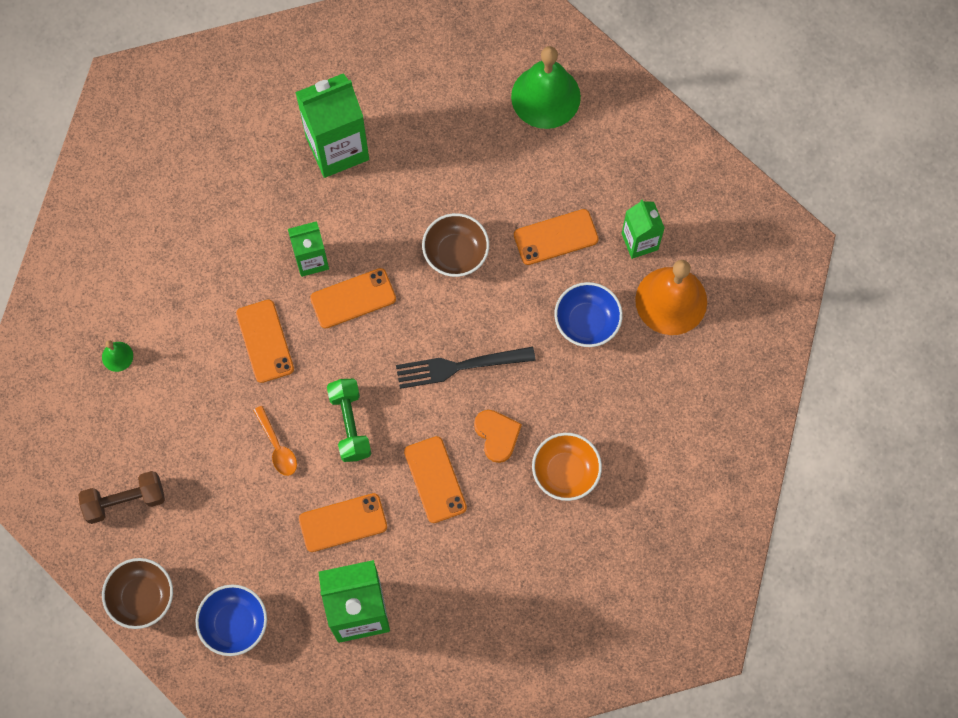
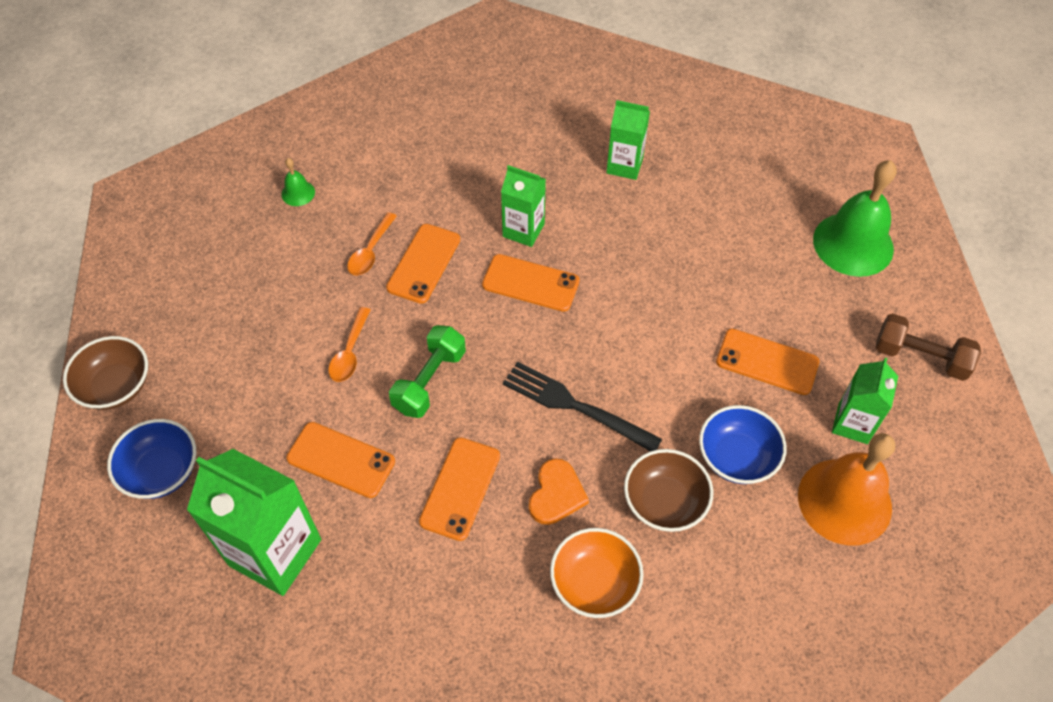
camera: 40 degrees right, 15 degrees down
(125, 501) = (187, 301): brown dumbbell -> brown dumbbell (920, 357)
(218, 361) = (371, 251): none -> orange spoon
(337, 148) = (624, 165): green carton -> green carton, size x0.58
(456, 253) = (657, 310): brown bowl -> brown bowl (664, 502)

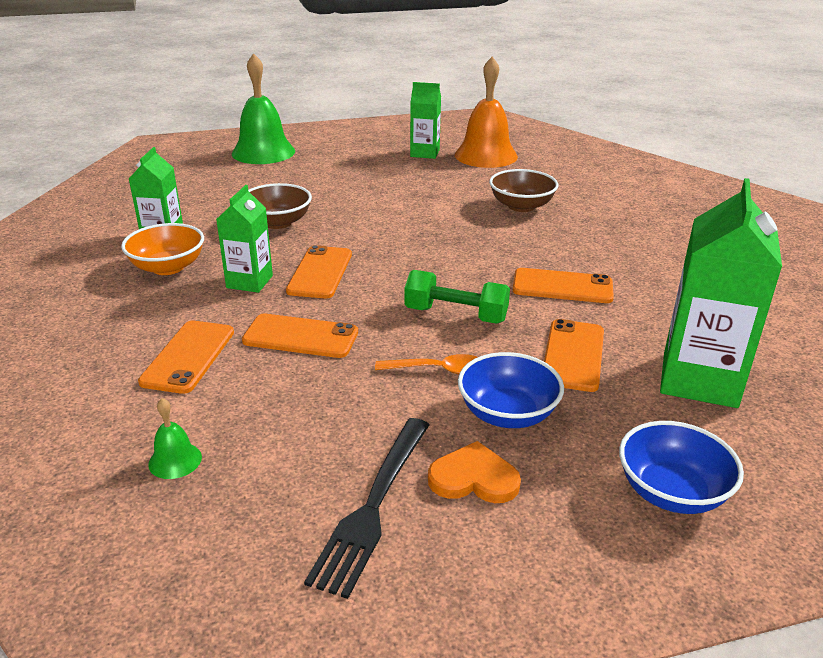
camera: 100 degrees left, 25 degrees down
(116, 386) = (575, 583): brown bowl -> brown bowl (277, 222)
(371, 251) = (284, 377): orange spoon -> none
(556, 494) = (540, 245): orange heart -> orange heart (474, 478)
(574, 406) = (452, 243): black fork -> black fork (373, 507)
(594, 583) = (603, 226): orange bowl -> orange bowl (168, 267)
(737, 457) = (470, 185): blue bowl -> blue bowl (507, 414)
(767, 362) = (382, 177): orange phone -> orange phone (188, 357)
(920, 357) = (363, 136): brown dumbbell -> none

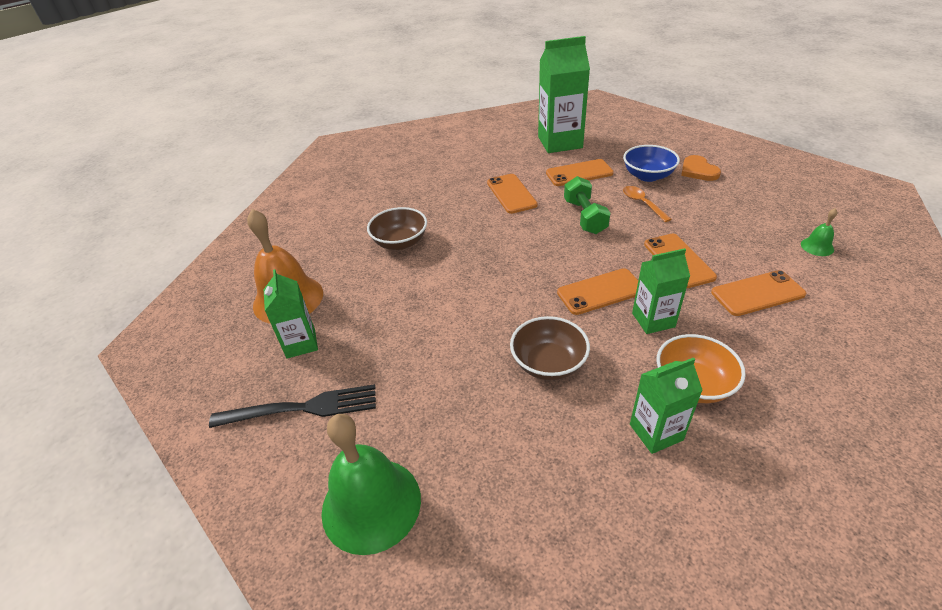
camera: 115 degrees left, 10 degrees up
(373, 507) = (748, 185): black fork -> black fork (303, 408)
(671, 492) = (643, 134): blue bowl -> none

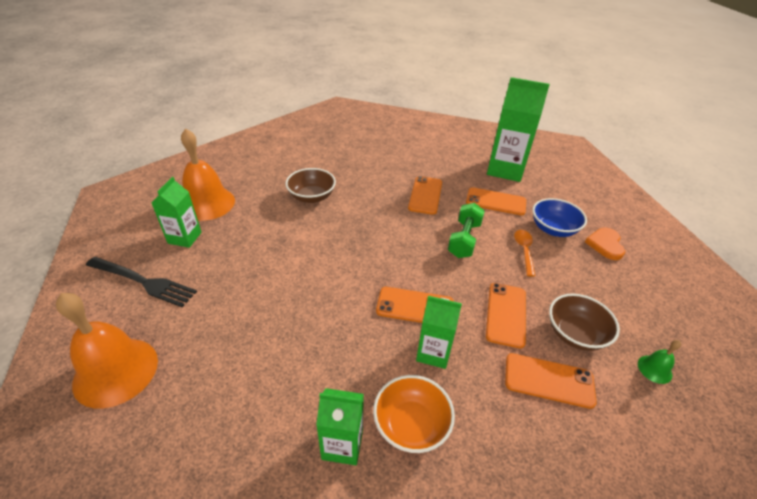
camera: 25 degrees right, 0 degrees up
(371, 504) = (116, 371): green bell -> orange bell
(548, 363) = (320, 341): brown bowl -> brown bowl (575, 334)

